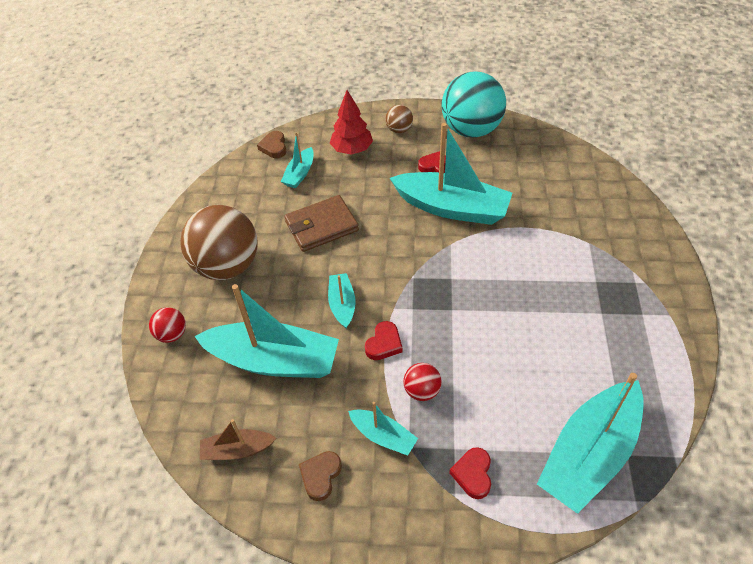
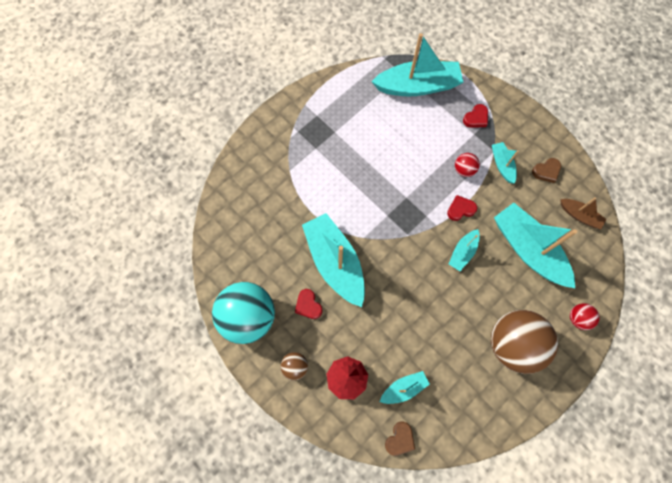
camera: 140 degrees left, 20 degrees up
(321, 226) = (428, 323): brown wallet -> none

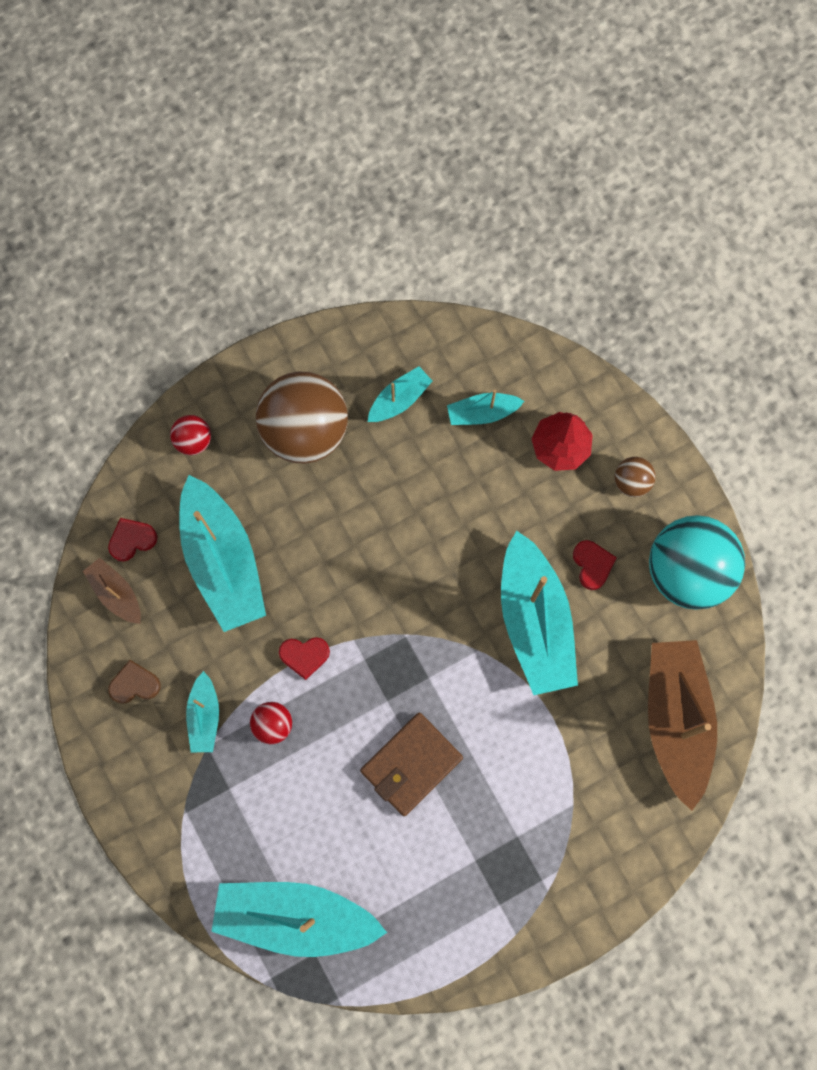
camera: 165 degrees left, 5 degrees up
(240, 228) = (676, 720): none -> brown boat
(382, 169) = (411, 764): none -> brown wallet
(400, 439) = (507, 351): brown heart -> none
(463, 252) = (327, 584): turquoise boat -> turquoise boat (399, 399)
(476, 118) = (213, 819): red heart -> red heart (132, 540)

